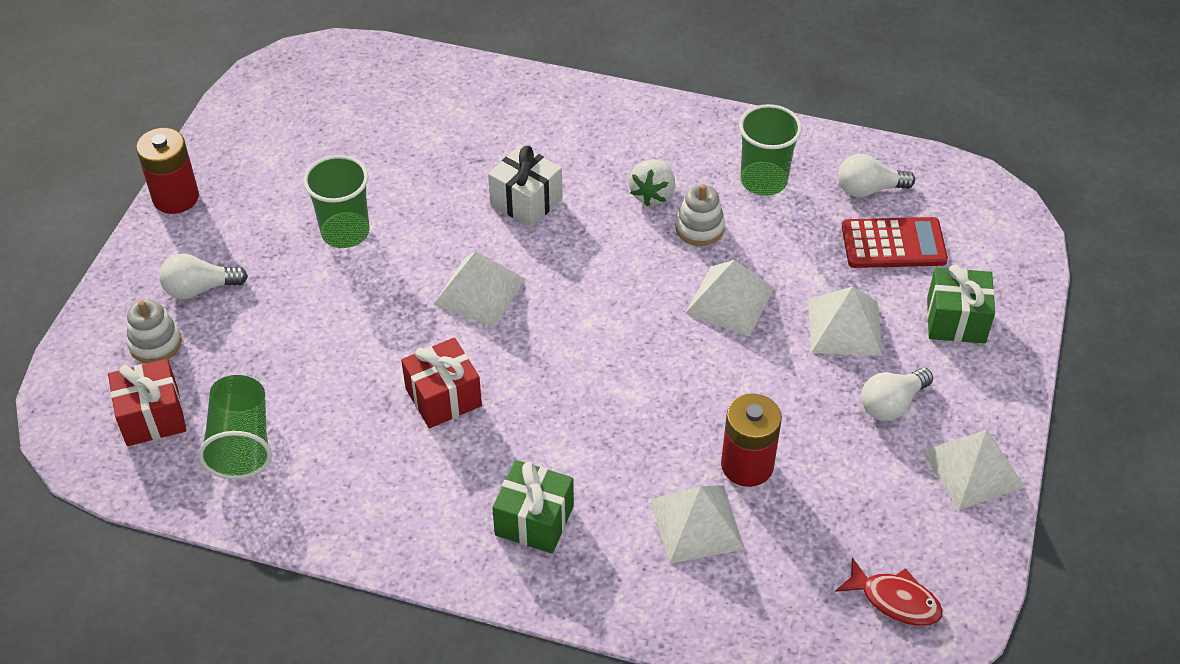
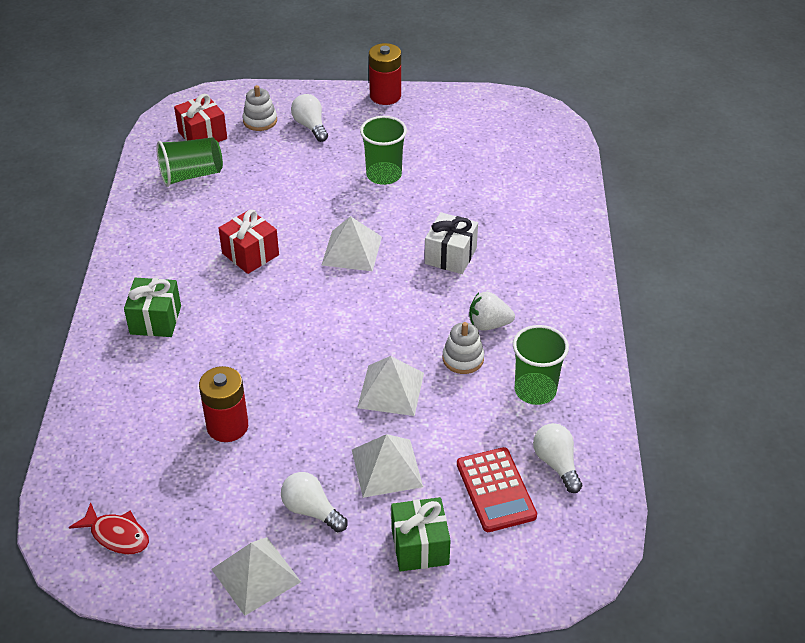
camera: 75 degrees right, 5 degrees down
(697, 523) = (168, 406): white pyramid -> none
(895, 600) = (117, 535): red fish -> red fish turned 75 degrees counterclockwise

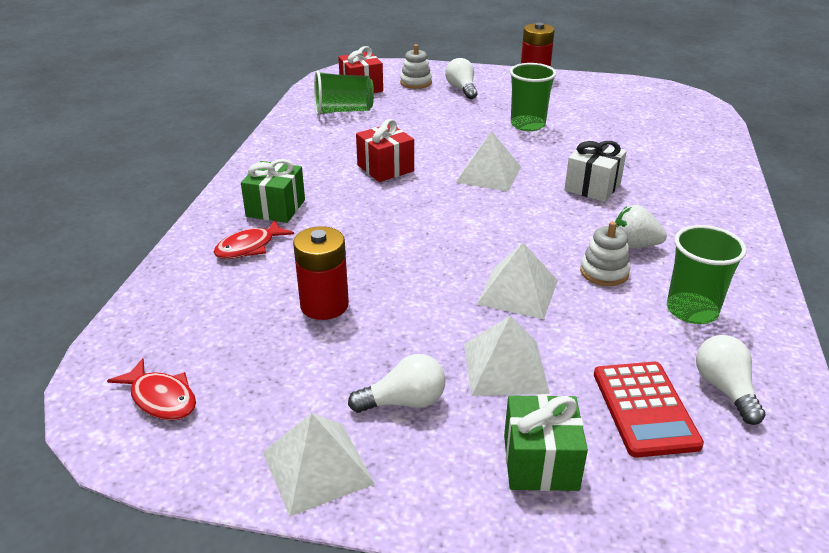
camera: 10 degrees right, 10 degrees down
(144, 371) = (249, 247): none -> red fish
(311, 510) = (404, 402): white light bulb -> white light bulb turned 120 degrees clockwise

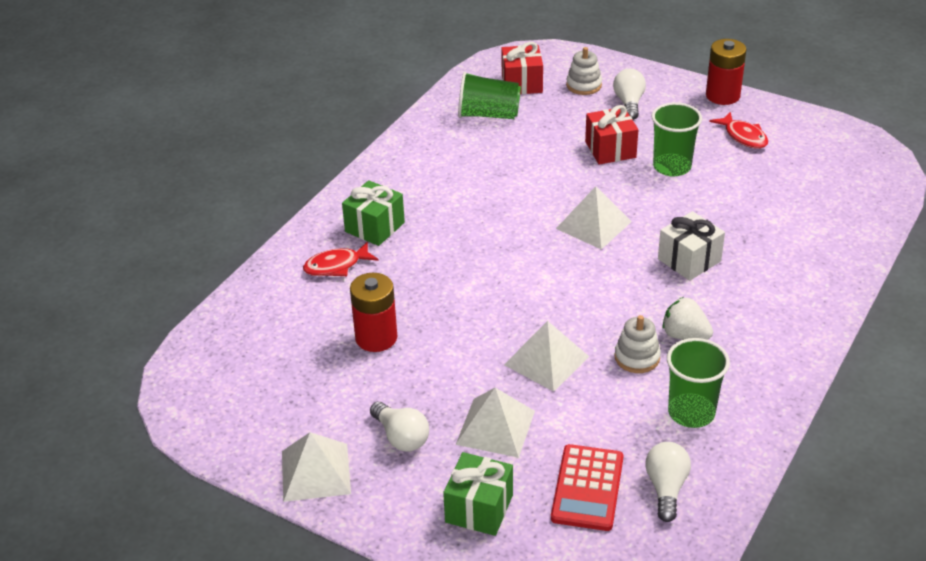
camera: 20 degrees right, 5 degrees up
(161, 398) = (224, 392): red fish -> red fish (743, 136)
(385, 168) = (496, 198): red gift -> red gift (610, 149)
(404, 402) = (401, 437): white light bulb -> white light bulb turned 45 degrees clockwise

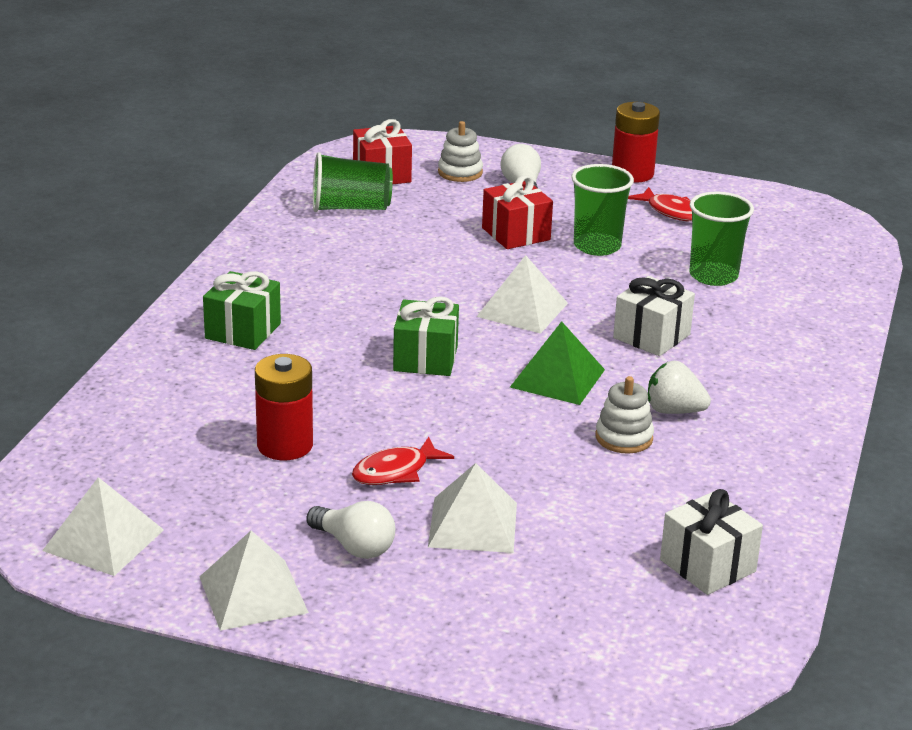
camera: 15 degrees left, 10 degrees down
(336, 266) = (206, 375): red fish -> red fish (395, 471)
(479, 508) = (482, 610): green gift -> green gift (425, 358)
(546, 360) = (513, 450): white pyramid -> white pyramid (103, 540)
(587, 488) = (611, 575): red calculator -> none
(601, 294) = (557, 378): none -> green pyramid
(666, 488) = (707, 566): white light bulb -> white gift
(691, 412) = (710, 487): green cup -> green cup (713, 276)

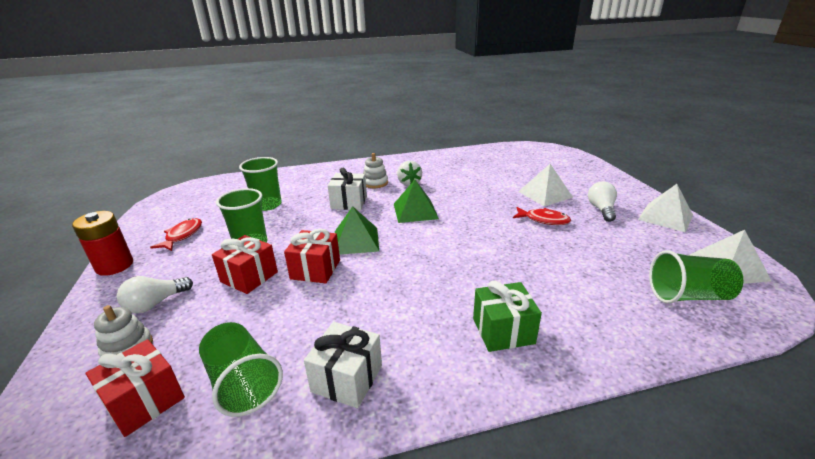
camera: 120 degrees left, 0 degrees up
(120, 467) = (687, 296): none -> green cup
(285, 445) = (577, 254): red battery -> none
(425, 358) = (443, 249): green gift -> none
(484, 270) = (315, 269): none -> red gift
(522, 309) = (356, 240): white pyramid -> green pyramid
(624, 438) = (442, 186): white stacking toy -> white stacking toy (375, 183)
(707, 566) = (496, 158): white gift -> white gift (347, 379)

